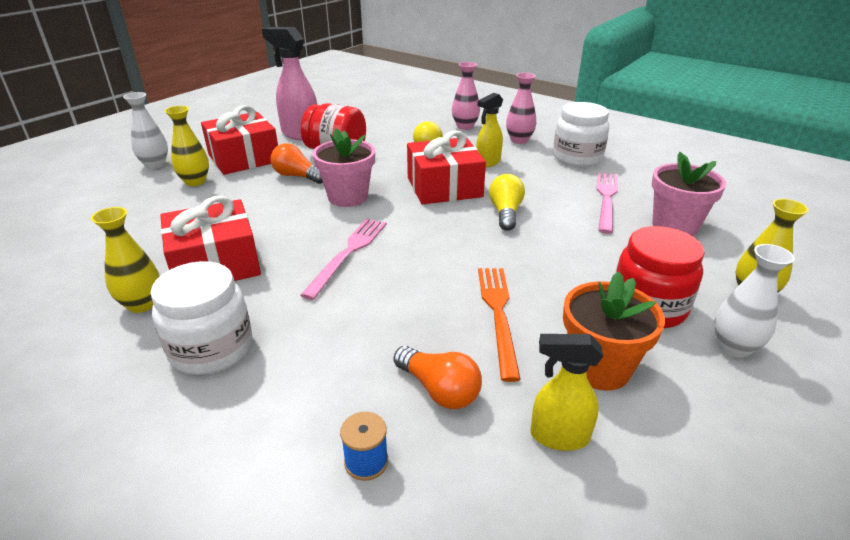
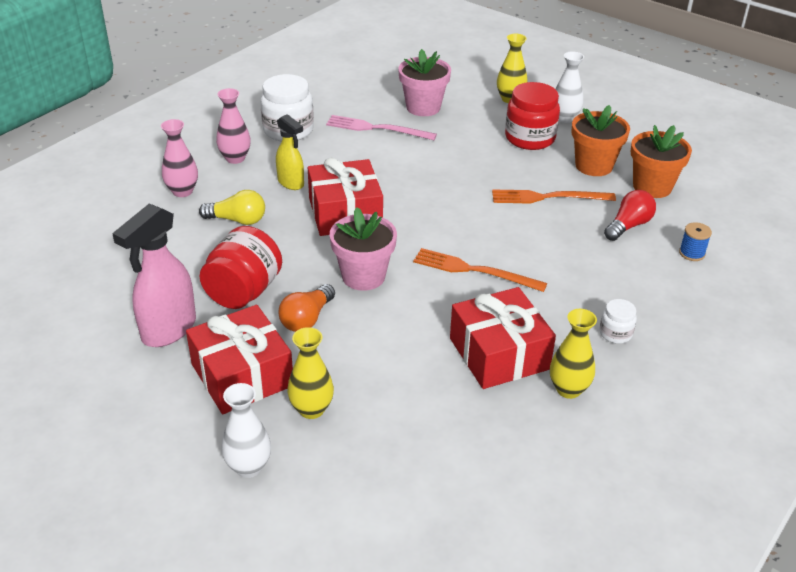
camera: 90 degrees left, 5 degrees up
(211, 349) = (615, 333): white jar -> white jar, size x0.51
(348, 253) = (474, 270): pink fork -> orange fork
(439, 390) = (628, 226): orange light bulb -> red light bulb
(505, 213) = (400, 181): yellow light bulb -> none
(558, 436) = (652, 187): yellow spray bottle -> orange flower pot

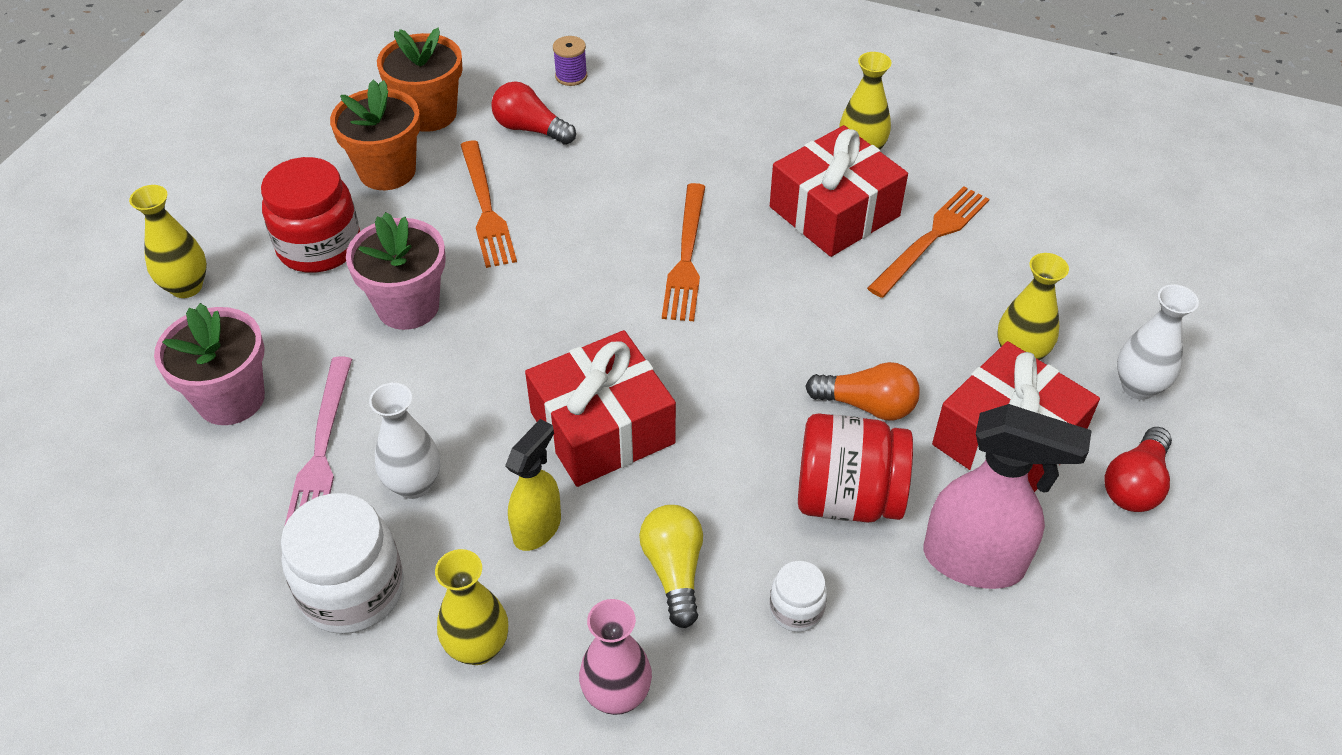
camera: 105 degrees left, 10 degrees up
(171, 427) = (1135, 484): none -> red light bulb
(235, 158) = (478, 647): pink vase -> yellow vase
(363, 276) = (749, 367): pink flower pot -> pink flower pot (408, 306)
(451, 400) = (931, 238): none -> orange fork
(564, 118) = (247, 214): white vase -> white vase (414, 484)
(615, 333) = (750, 125): white jar -> white jar (796, 609)
(692, 253) = (571, 76): blue spool -> purple spool

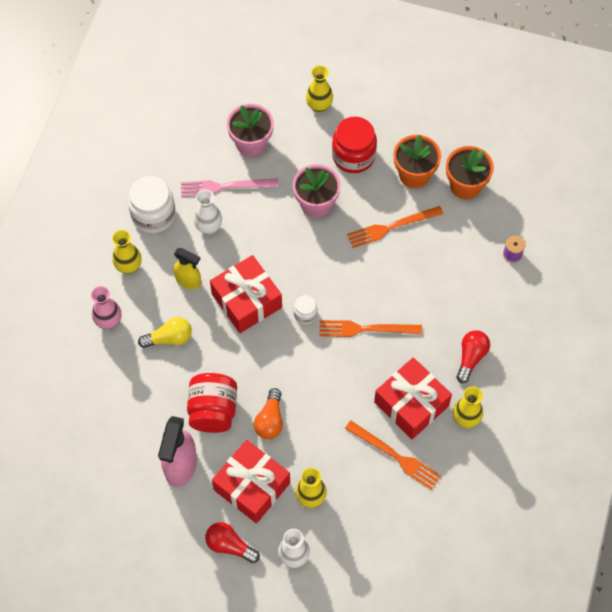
camera: 85 degrees right, 15 degrees up
(530, 129) = (460, 239): red light bulb -> red light bulb (471, 357)
(796, 609) = (152, 389): white jar -> white jar (305, 314)

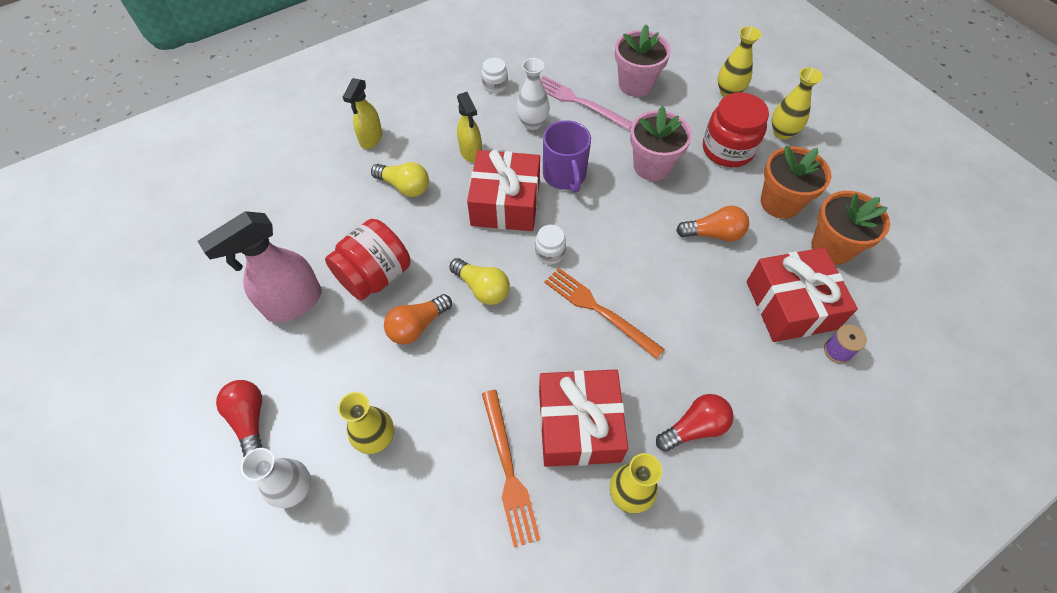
camera: 40 degrees right, 5 degrees down
(109, 321) = (371, 139): pink vase -> yellow spray bottle
(129, 266) = (433, 109): yellow vase -> yellow vase (782, 132)
(153, 215) = (495, 85): white jar -> white jar, size x0.51
(252, 486) = (333, 377): red gift -> red gift (790, 305)
(266, 252) = (564, 176): none -> purple mug
(286, 368) = (482, 288): none -> yellow light bulb
(391, 227) = (714, 234): orange fork -> orange light bulb

